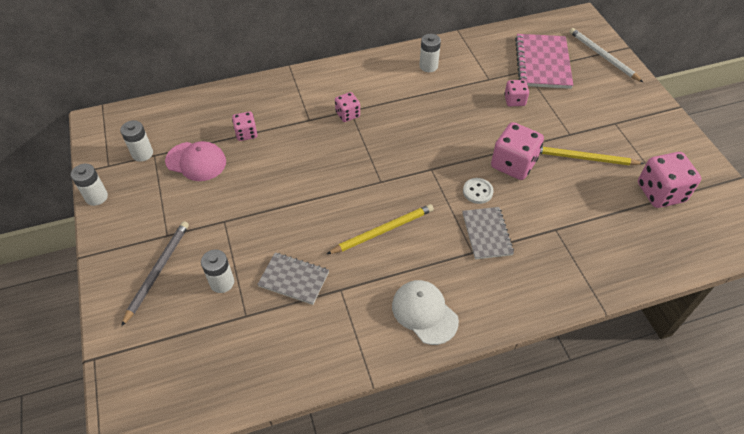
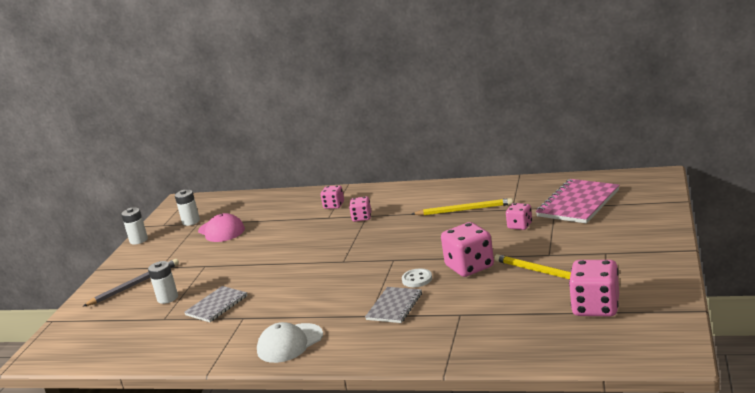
camera: 35 degrees right, 30 degrees down
(246, 133) = (272, 219): pink dice -> pink dice (334, 205)
(293, 279) = (216, 305): grey notebook -> grey notebook turned 75 degrees clockwise
(383, 230) = (312, 290): yellow pencil -> yellow pencil (464, 210)
(424, 313) = (289, 343): white cap -> white cap turned 120 degrees counterclockwise
(428, 66) = (465, 195): white battery -> none
(602, 56) = (649, 205): white pencil -> none

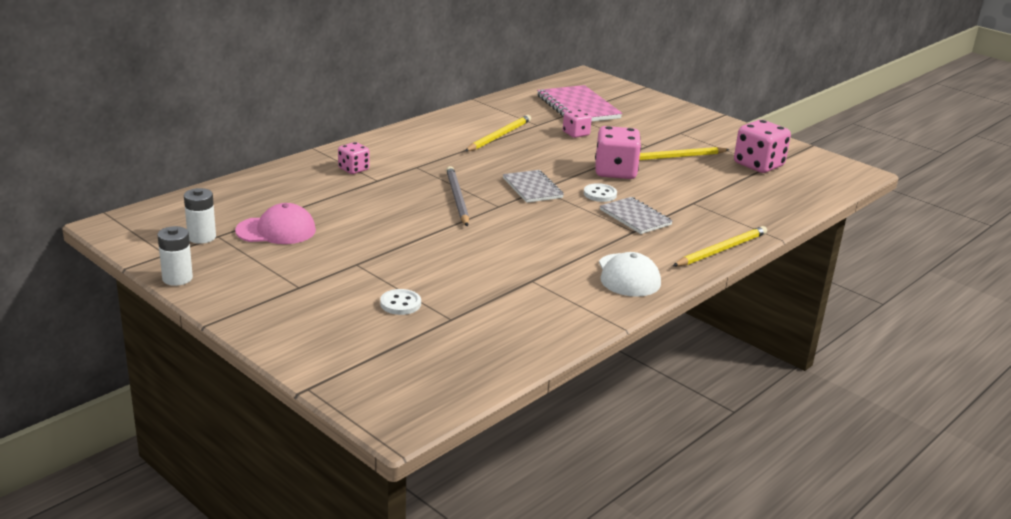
camera: 65 degrees left, 5 degrees up
(134, 284) = (316, 313): grey pencil -> grey pencil (457, 198)
(167, 298) = (400, 304): white battery -> white button
(216, 305) = (476, 284): grey notebook -> grey notebook (532, 188)
(362, 218) = (416, 169): pink dice -> none
(383, 358) = (721, 250): none -> yellow pencil

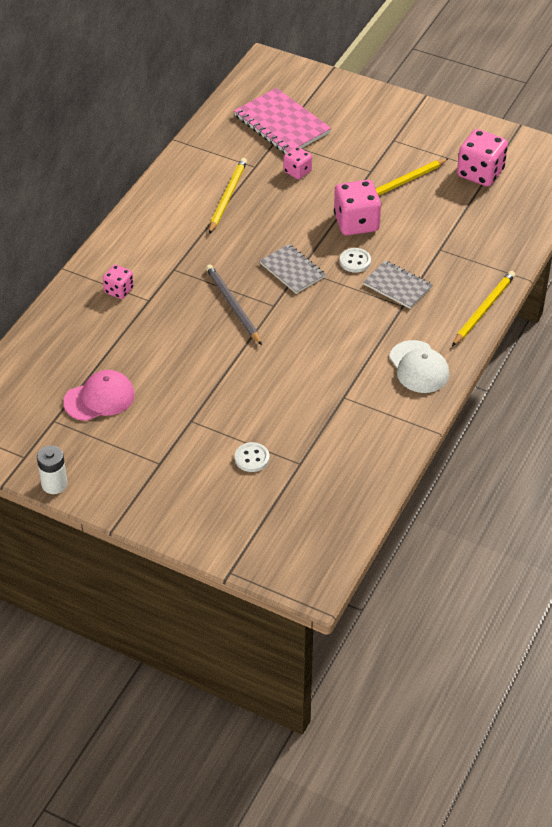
camera: 15 degrees left, 20 degrees up
(201, 237) = (41, 427): white battery -> none

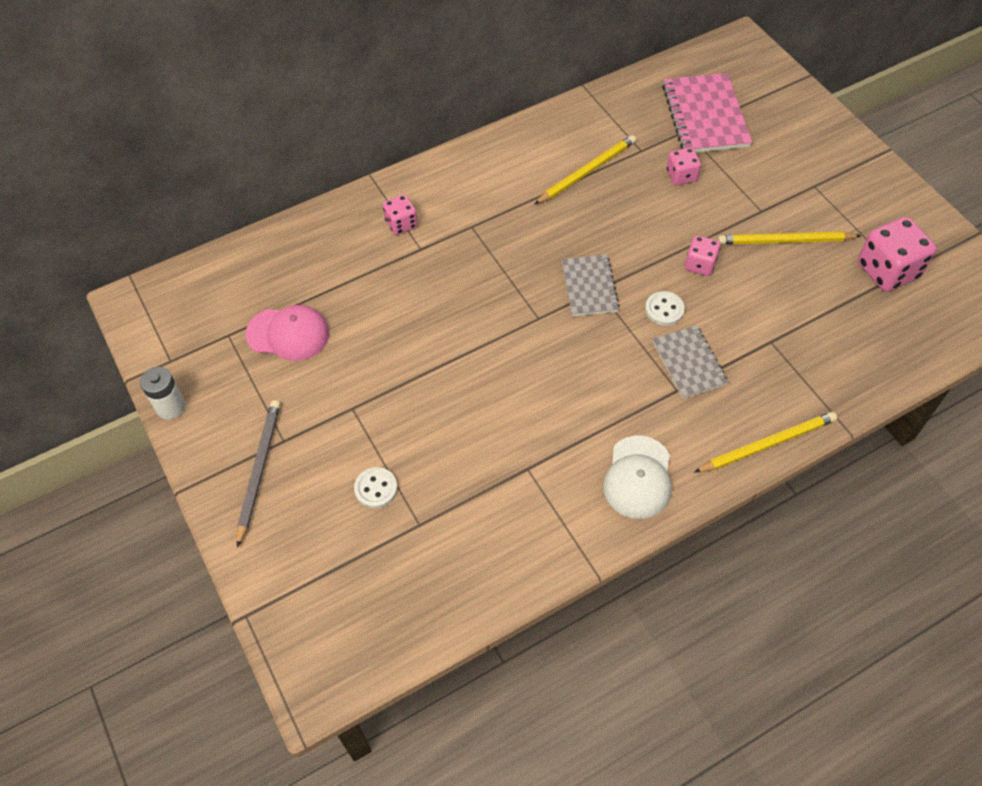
camera: 35 degrees right, 10 degrees up
(233, 306) = (497, 297): grey pencil -> grey pencil (259, 470)
(356, 223) = (700, 264): pink dice -> pink dice, size x0.57

